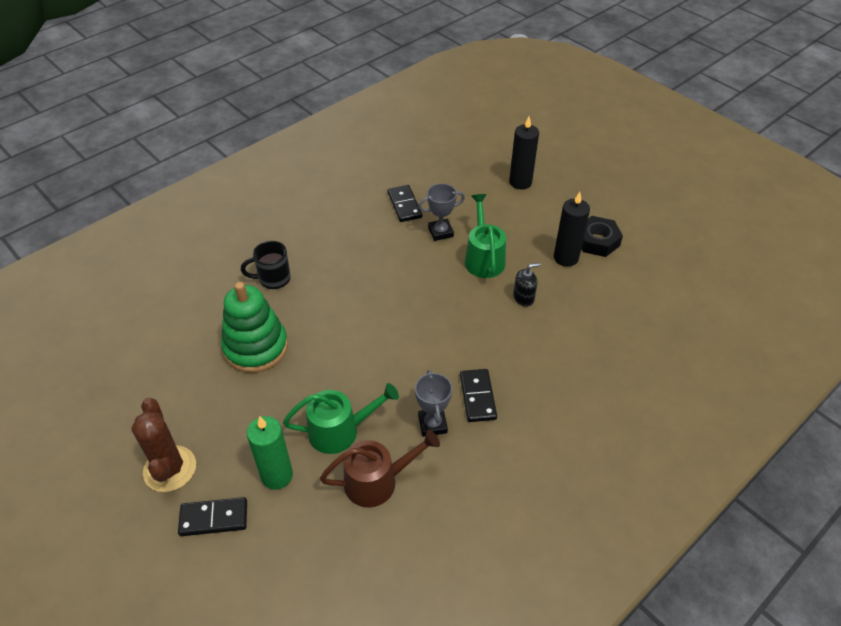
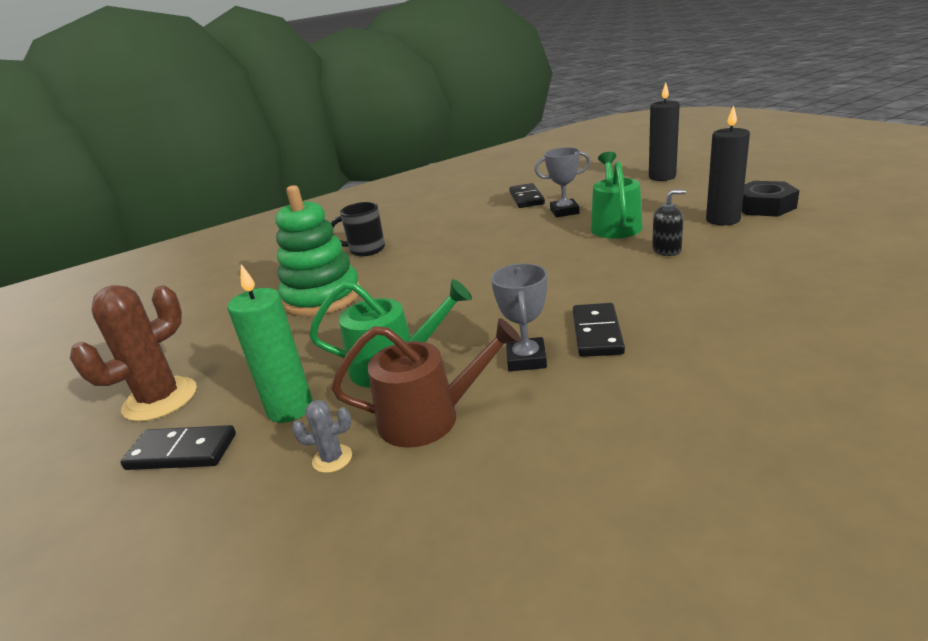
camera: 15 degrees right, 20 degrees down
(170, 469) = (160, 399): brown cactus -> brown cactus turned 45 degrees clockwise
(323, 519) = (332, 459): none -> grey cactus

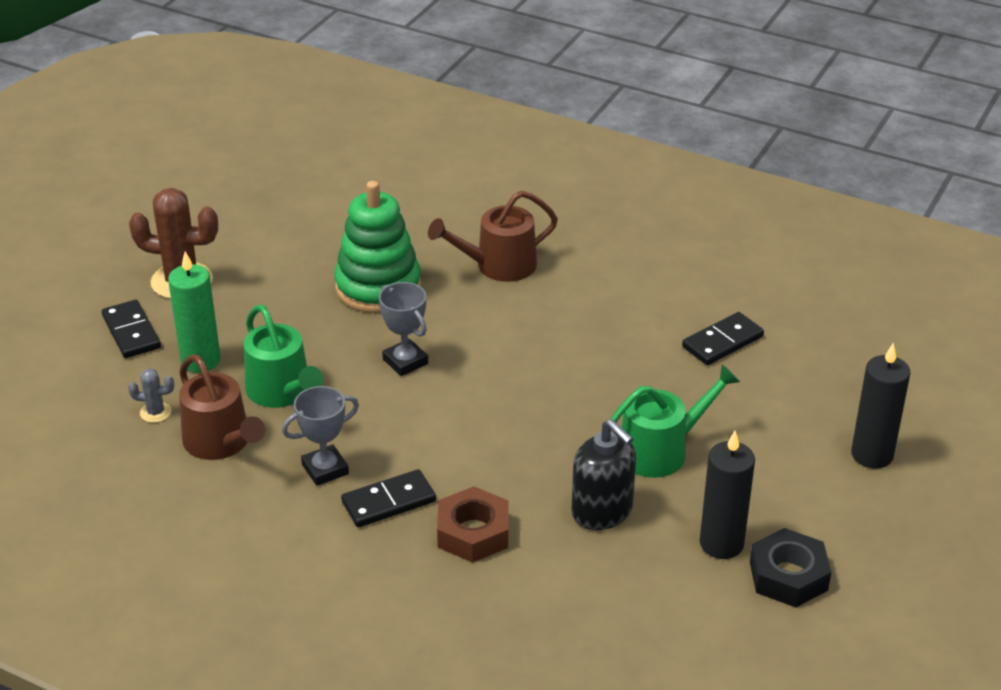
camera: 55 degrees right, 10 degrees up
(332, 459) = (155, 412): grey cactus -> grey cactus turned 60 degrees counterclockwise
(366, 250) = (499, 266): black mug -> brown watering can
(564, 211) = (688, 392): grey trophy -> grey trophy (405, 361)
(663, 300) = (473, 532): none -> brown nut
(667, 250) = (602, 511): black soap dispenser -> black soap dispenser, size x1.61

